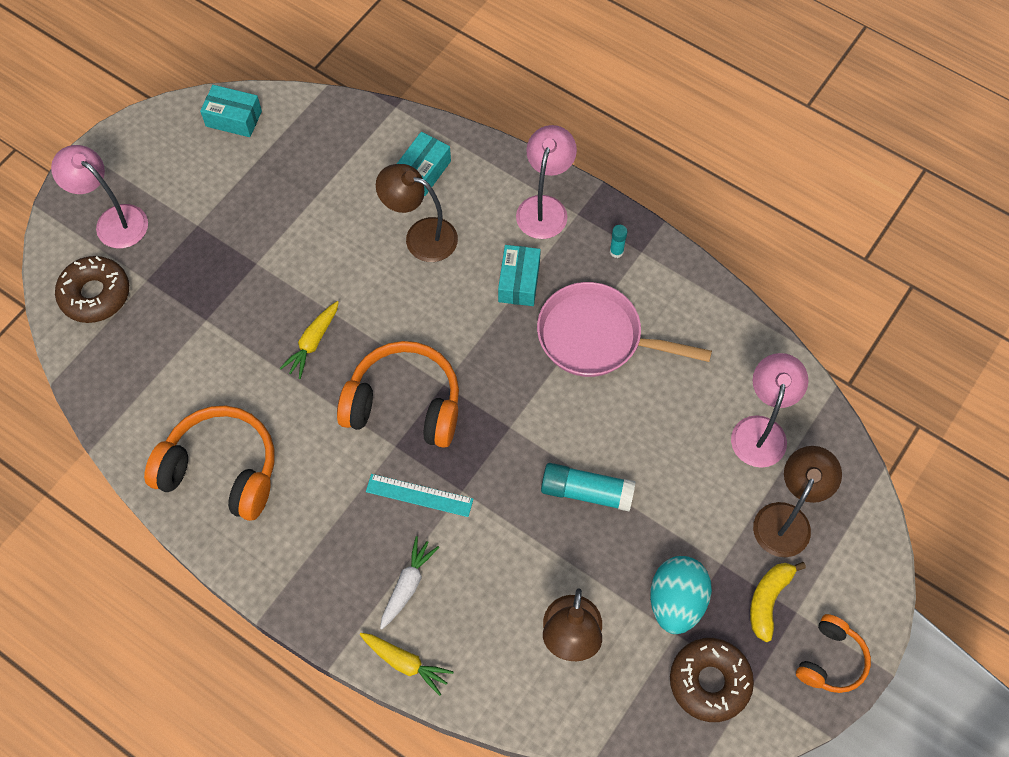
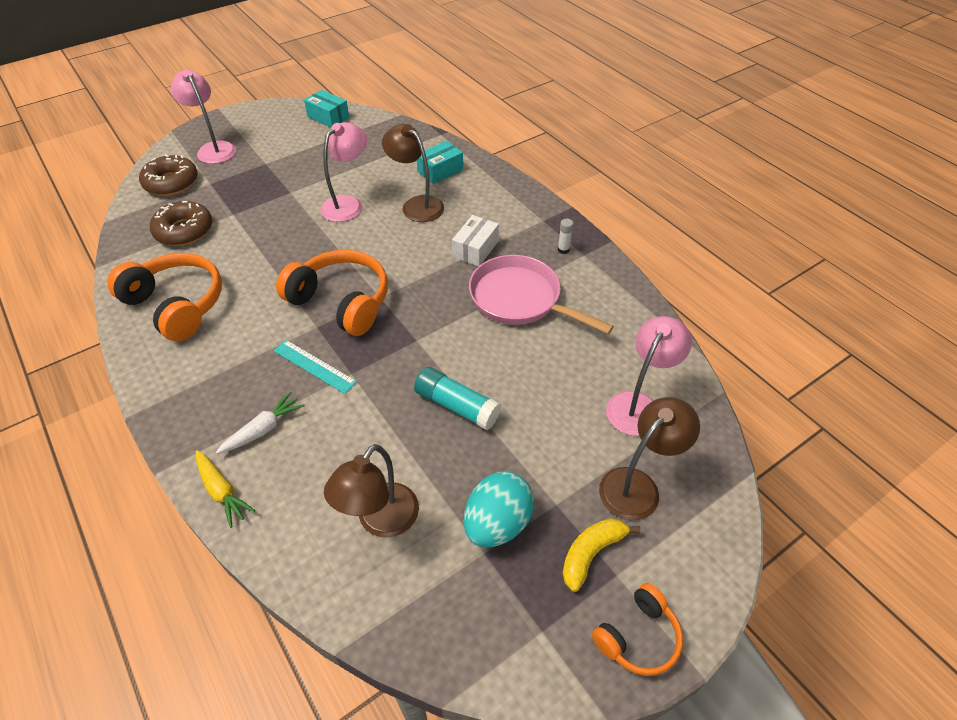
camera: 20 degrees right, 15 degrees down
(313, 342) = (298, 246): yellow carrot -> none
(519, 282) = (475, 249): turquoise box -> white box
(544, 207) = (519, 210): pink lamp -> pink lamp (348, 204)
(616, 252) = (563, 250): turquoise glue stick -> white glue stick
(709, 682) = (498, 612): brown donut -> brown donut (184, 230)

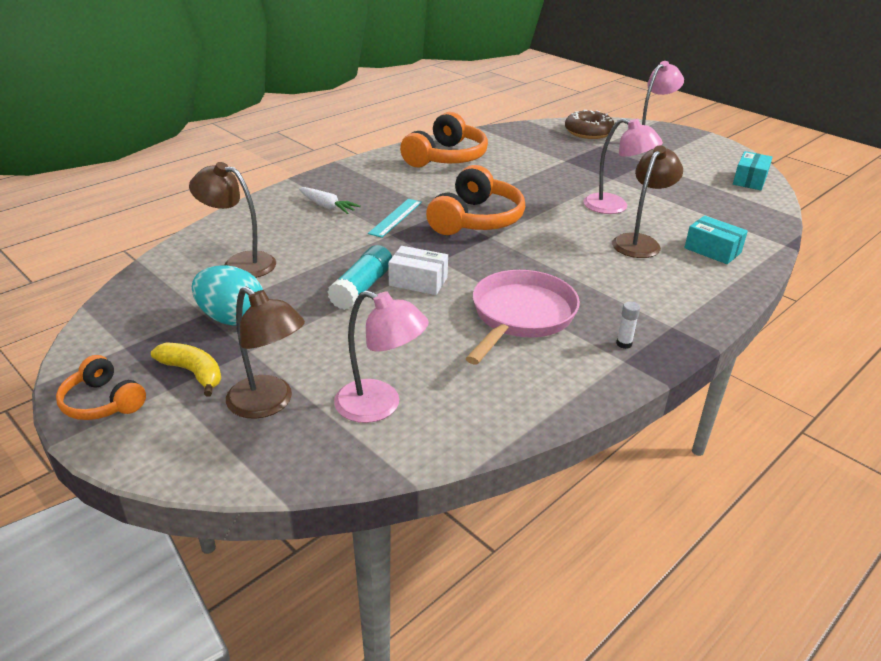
camera: 80 degrees right, 15 degrees down
(184, 230) = (532, 146): brown donut -> none
(222, 491) = (271, 200): yellow carrot -> none
(475, 249) = (588, 283): white box -> white box (418, 281)

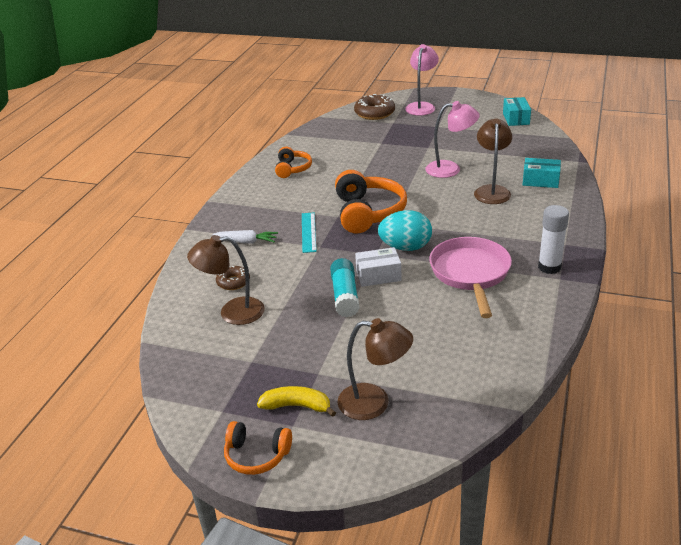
camera: 25 degrees left, 0 degrees up
(232, 318) = (277, 356): turquoise egg -> turquoise egg (405, 247)
(273, 237) = (233, 282): none -> brown donut
(380, 406) = (447, 372): pink lamp -> none
(446, 157) = (292, 169): orange headphones -> orange headphones, size x0.57
(624, 344) = (549, 267): white glue stick -> white glue stick, size x1.98

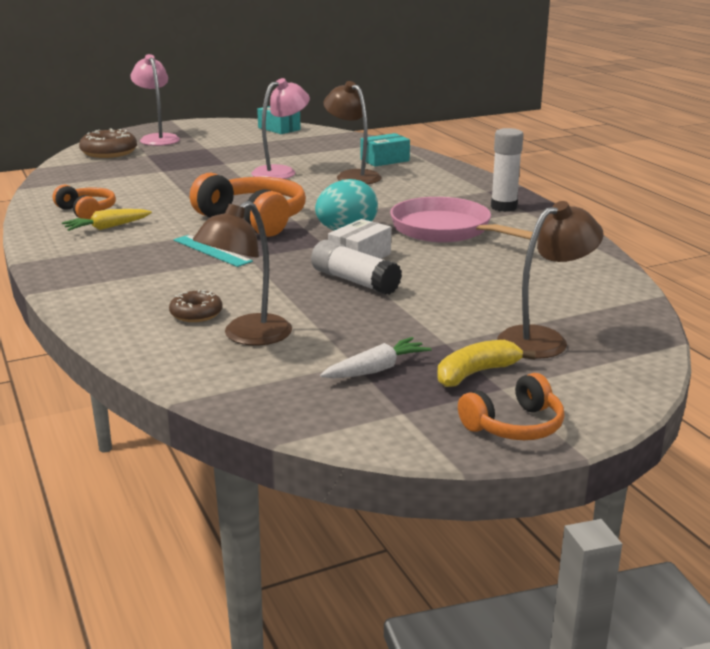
camera: 45 degrees left, 10 degrees down
(246, 242) = (145, 279): white carrot -> white carrot (376, 370)
(284, 188) = (107, 227): none -> yellow carrot
(345, 296) = (354, 281): turquoise glue stick -> white glue stick

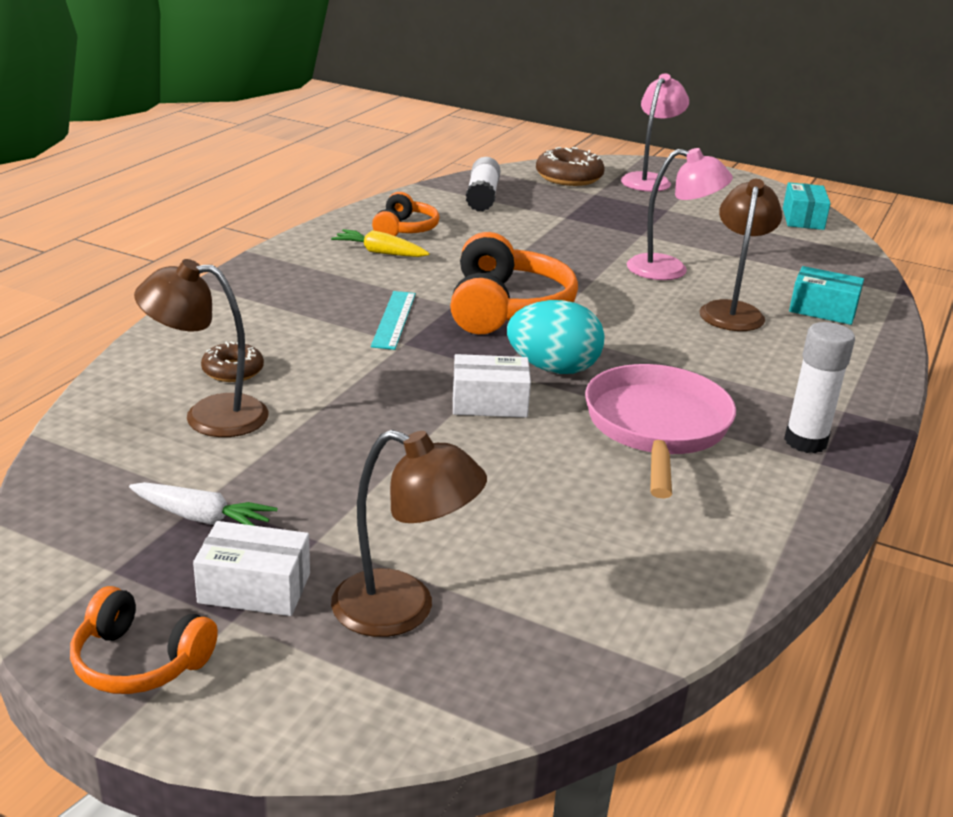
camera: 50 degrees right, 5 degrees up
(354, 281) = (418, 424): white glue stick -> white glue stick (482, 197)
(476, 373) = (254, 588): yellow banana -> white box

